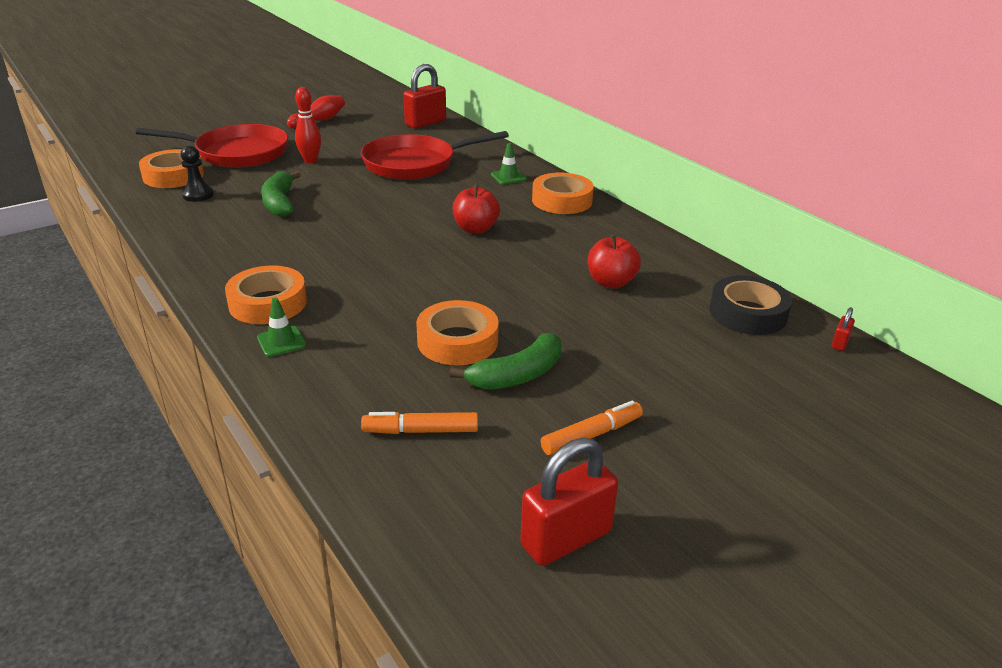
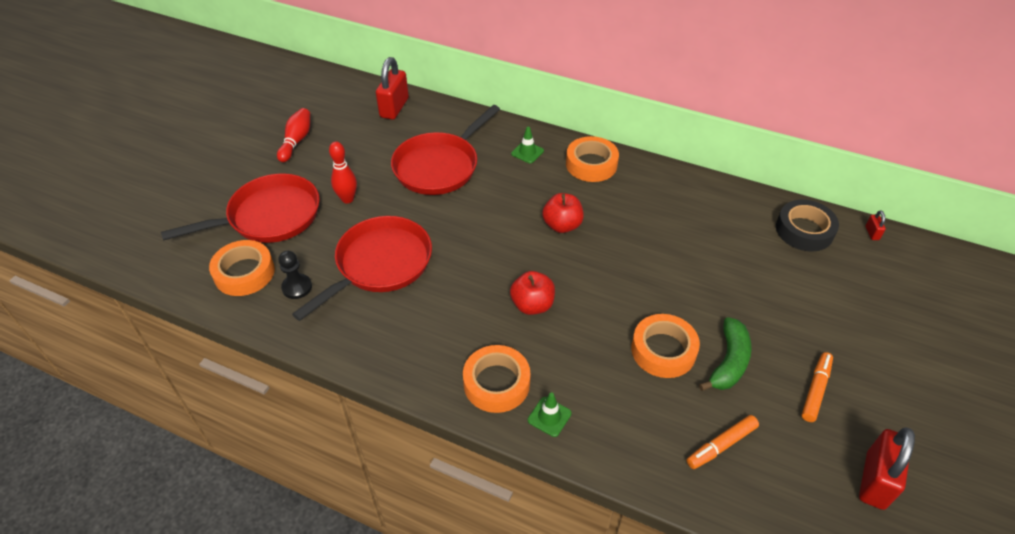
camera: 30 degrees left, 15 degrees up
(280, 203) = (380, 264): green banana -> red pan
(611, 282) = (702, 240): red apple -> red apple (532, 305)

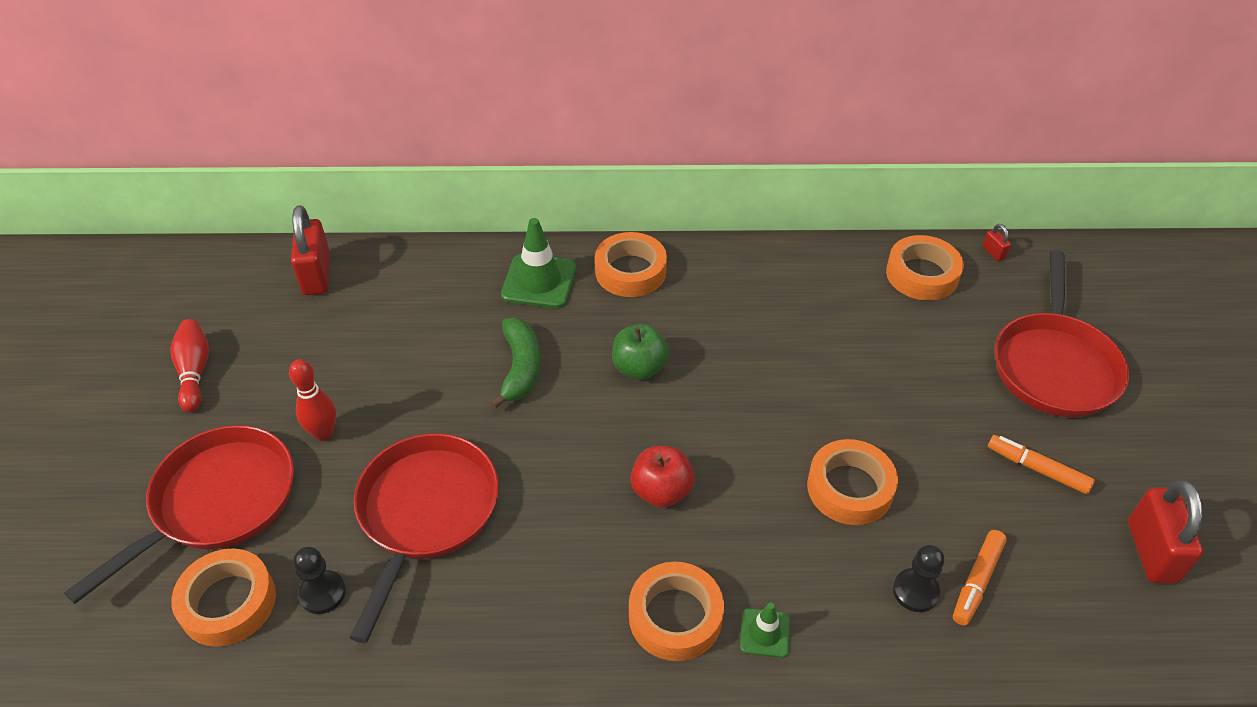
camera: 25 degrees left, 0 degrees up
(439, 166) = (430, 340): red pan -> red pan (1054, 365)
(527, 152) = (539, 281): green traffic cone -> green traffic cone, size x1.81
(562, 225) = (639, 368): red apple -> green apple
(671, 433) = (915, 591): none -> black pawn
(728, 362) = (929, 472): green banana -> green banana (520, 368)
(804, 230) = (922, 274): black tape -> orange tape
(815, 390) = (1037, 469): orange marker -> orange marker turned 60 degrees counterclockwise

